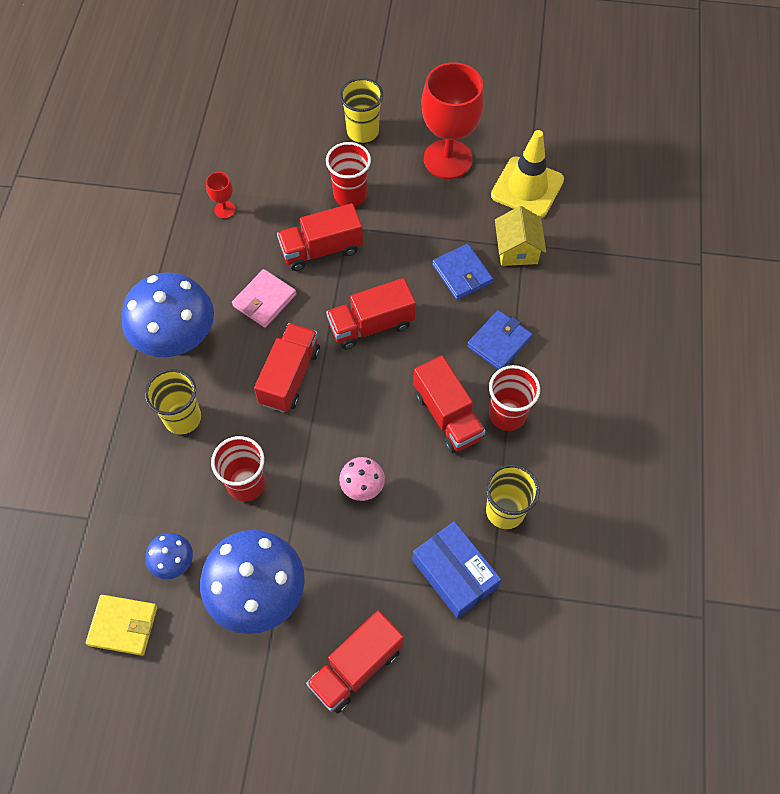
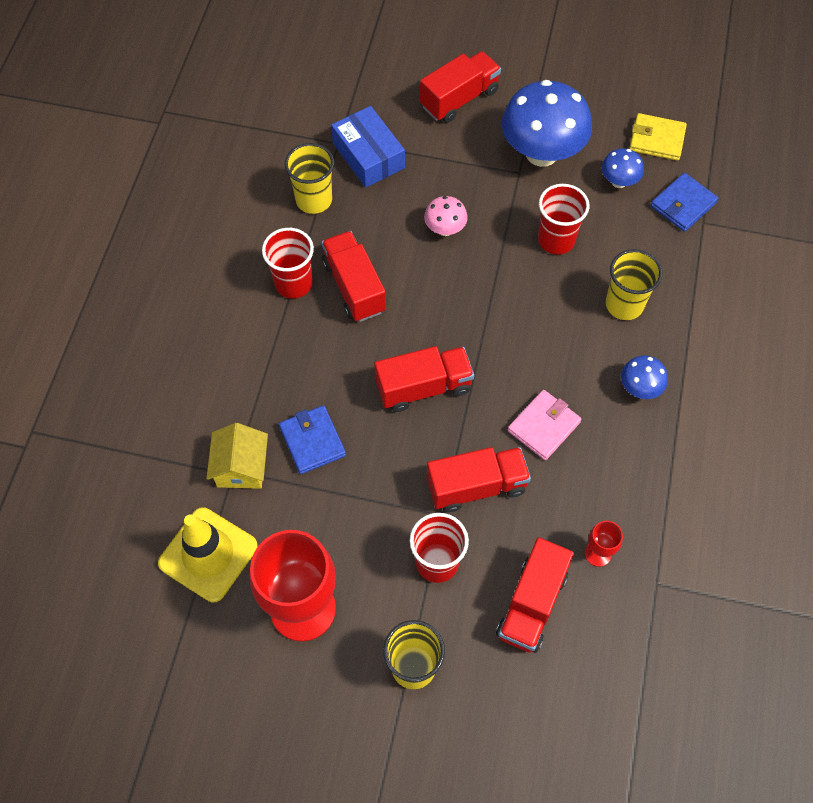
camera: 175 degrees left, 0 degrees up
(177, 339) = (639, 388): blue mushroom -> blue mushroom, size x0.47
(290, 376) = (514, 338): red truck -> red truck (532, 604)
(499, 342) = (286, 357): blue wallet -> blue wallet (683, 204)

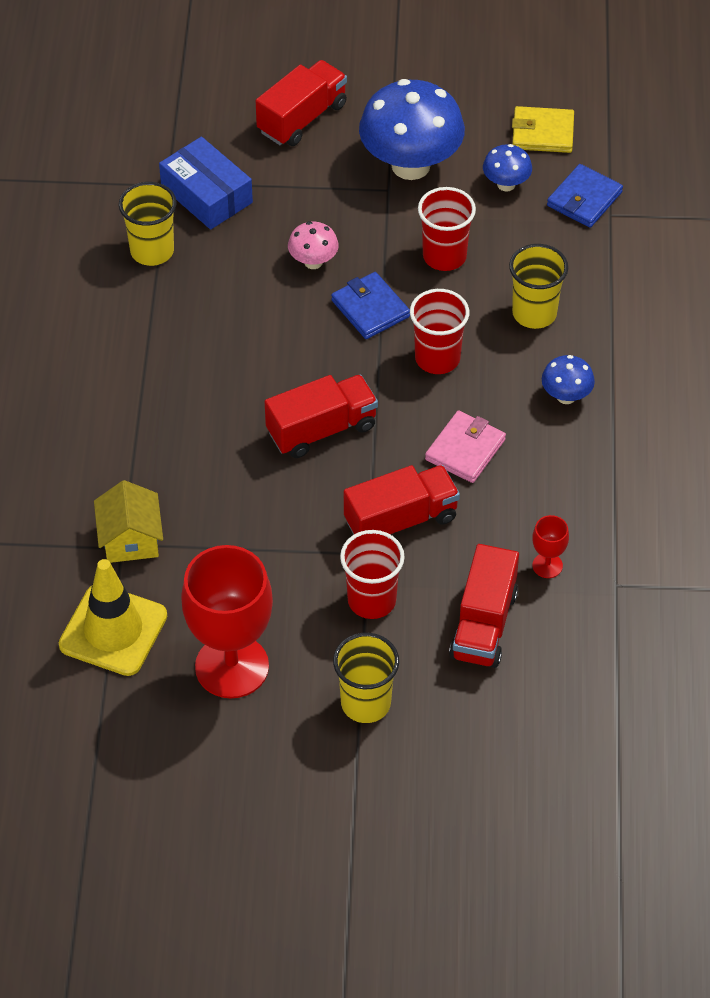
camera: 10 degrees left, 10 degrees down
(293, 283) = (148, 343): red cup -> red cup (437, 358)
(312, 441) = (206, 501): blue wallet -> blue wallet (370, 308)
(354, 287) = (220, 337): red truck -> none

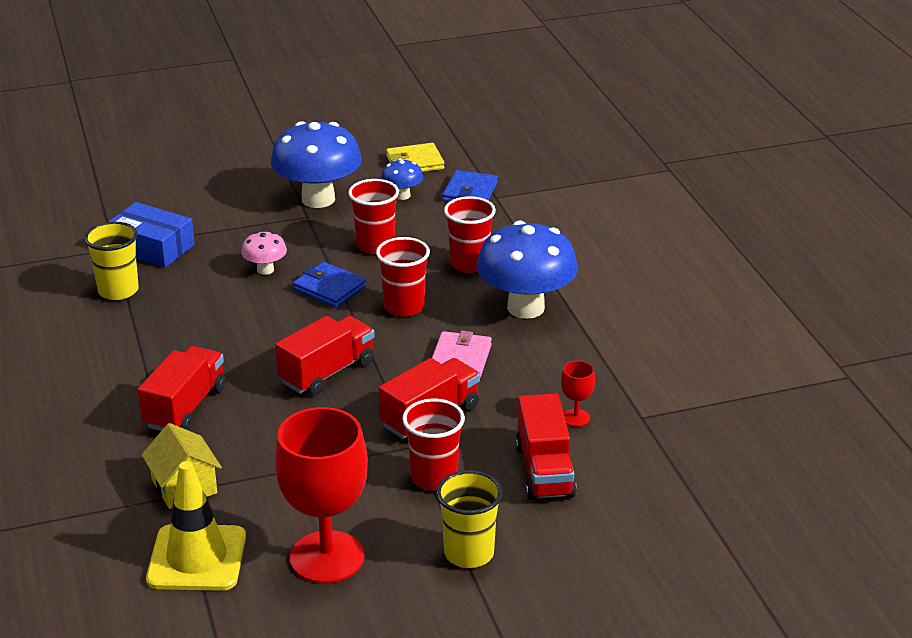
camera: 20 degrees left, 20 degrees down
(302, 118) = (213, 189): red truck -> red truck (185, 407)
(534, 313) = (469, 264): yellow cup -> red cup
(566, 396) = (525, 308): blue mushroom -> blue mushroom, size x2.12

